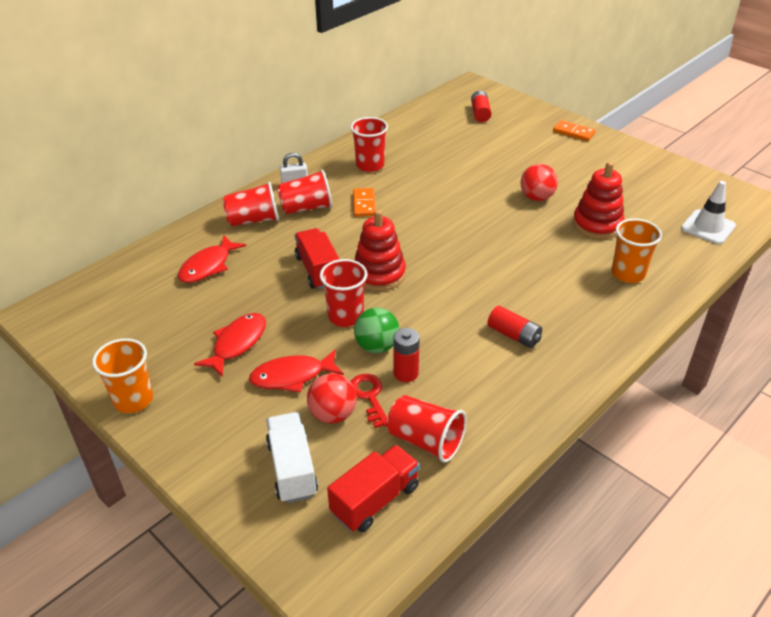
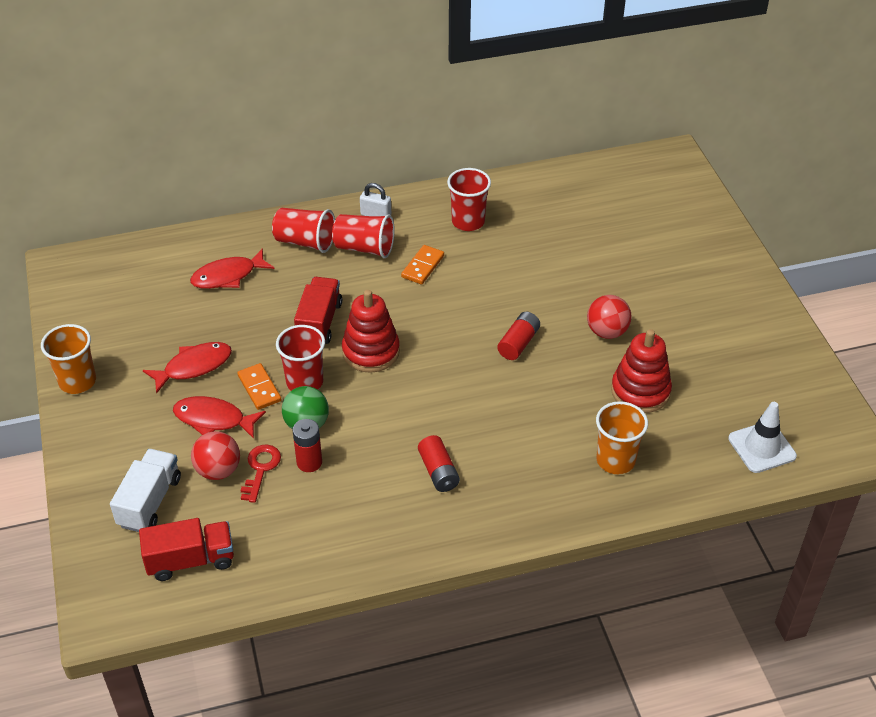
camera: 30 degrees right, 5 degrees up
(425, 441) = (272, 531): red cup -> none
(480, 113) = (647, 199): red battery -> red battery (518, 343)
(573, 132) = (731, 266): orange domino -> orange domino (259, 388)

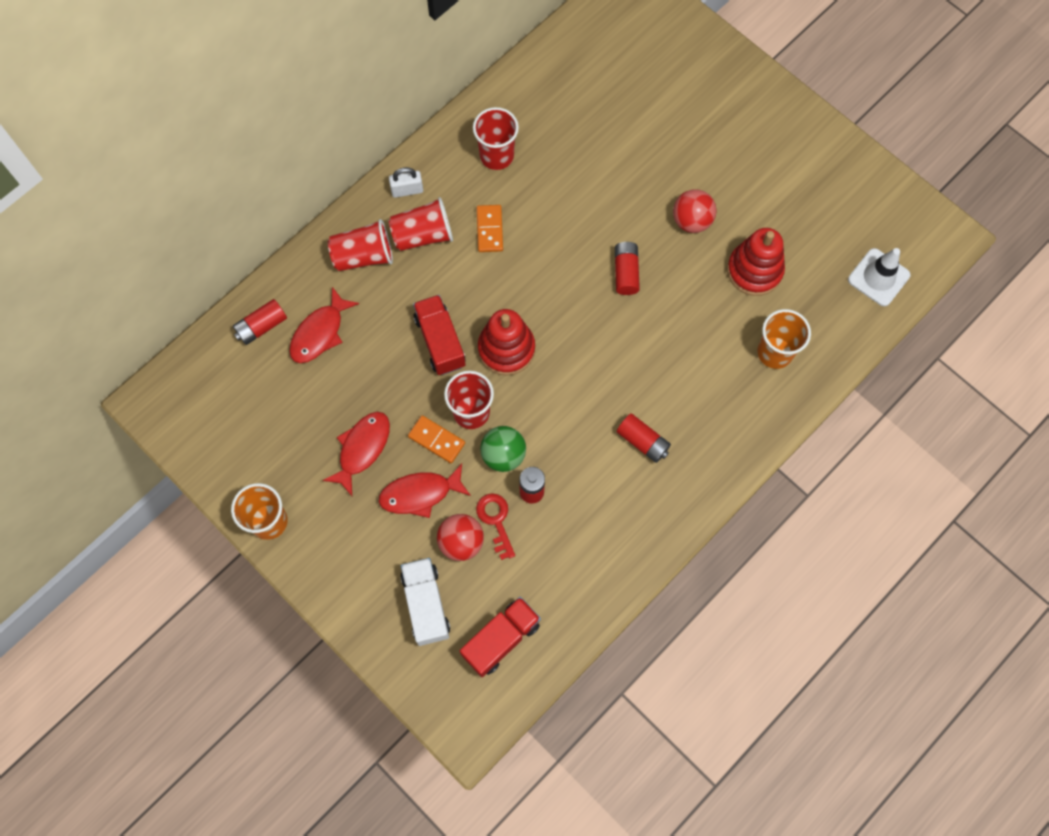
camera: 30 degrees left, 25 degrees up
(187, 253) = (261, 326): none -> red battery

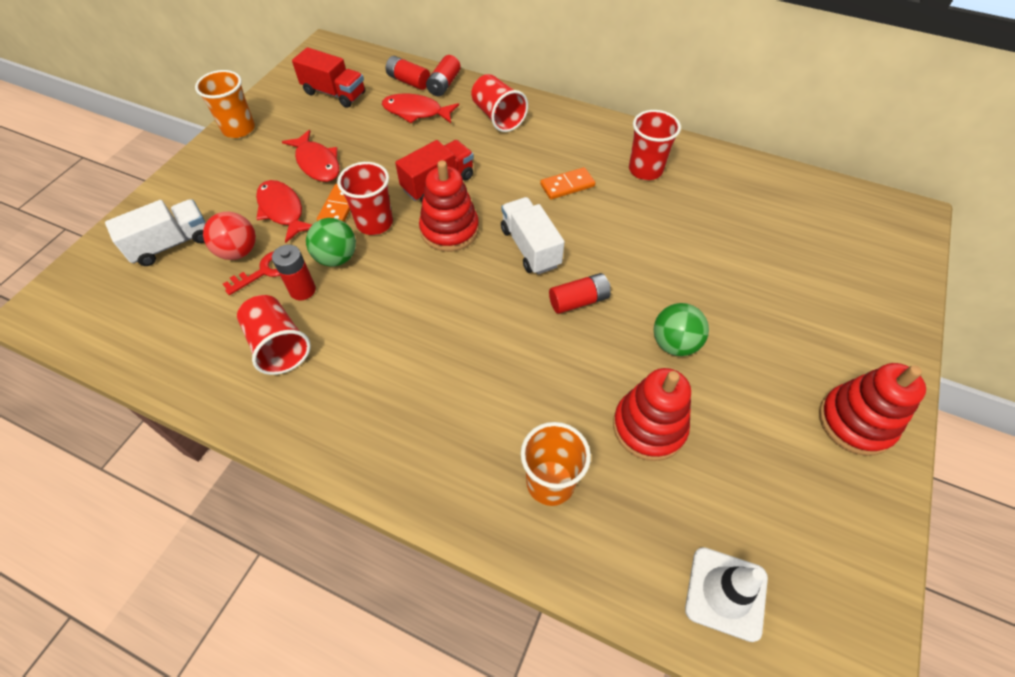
camera: 70 degrees right, 15 degrees down
(362, 449) = (317, 163): red fish -> red fish turned 45 degrees clockwise
(407, 190) = (574, 125): white padlock -> none
(423, 235) = (537, 145): red cup -> red cup (278, 346)
(501, 639) = (138, 309): red truck -> red truck (334, 93)
(554, 288) = (530, 247): none -> white truck
(642, 442) = (385, 371): red battery -> red battery (444, 84)
(691, 221) = (674, 343): red ball -> green ball
(794, 137) = (855, 422): none -> red stacking toy

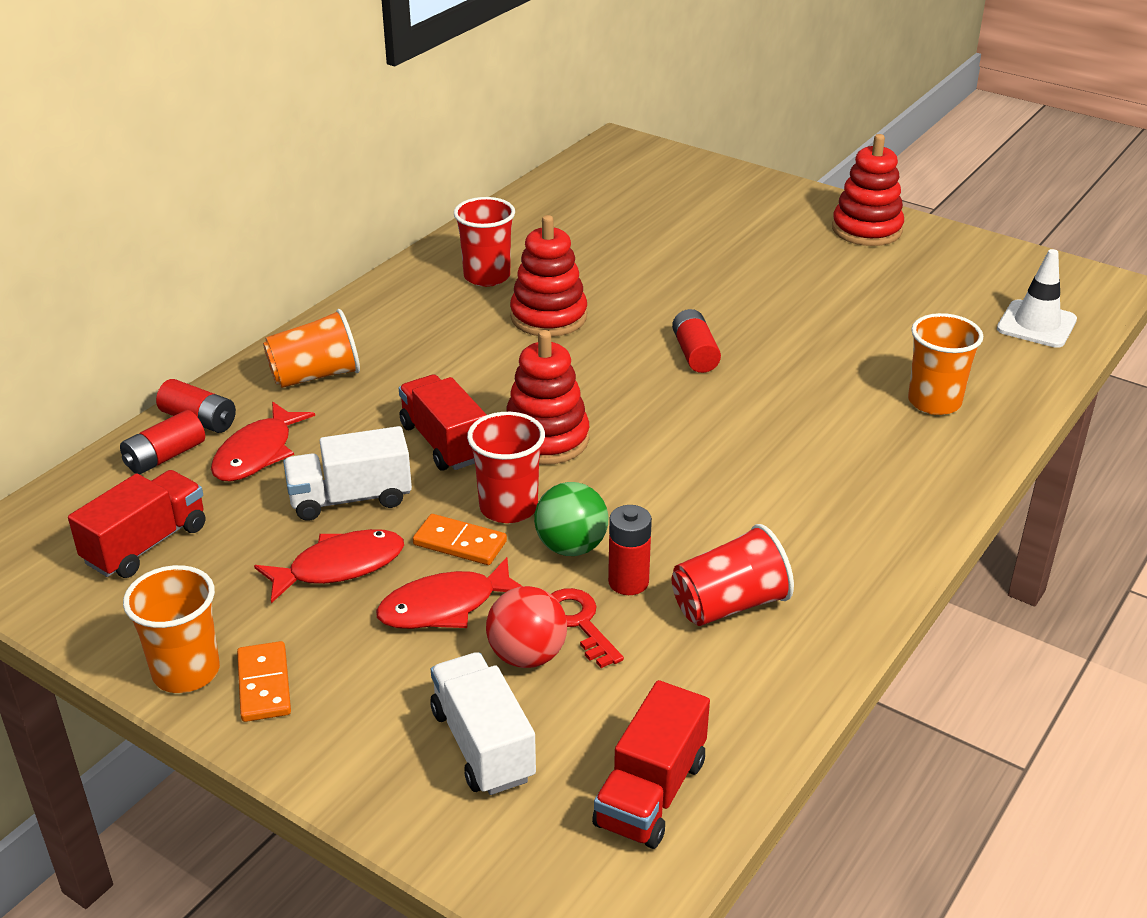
camera: 80 degrees left, 20 degrees down
(121, 320) = (651, 793): none -> red truck
(498, 117) = (315, 376): red cup -> orange cup
(530, 247) = (599, 377): white truck -> white truck (350, 498)
(567, 185) = (492, 336): orange domino -> orange domino (264, 685)
(649, 427) = (869, 335): red stacking toy -> red stacking toy (548, 317)
(674, 343) = (766, 303): green ball -> none

